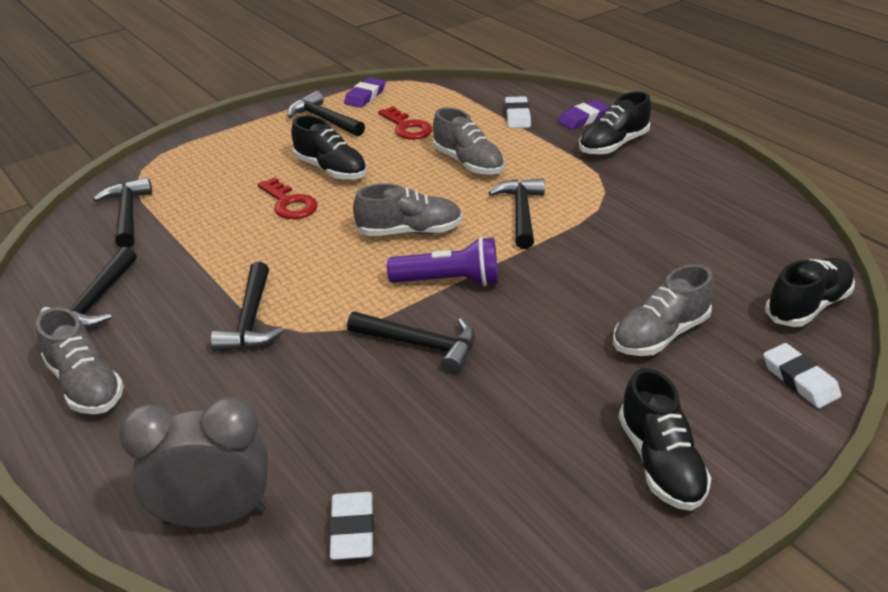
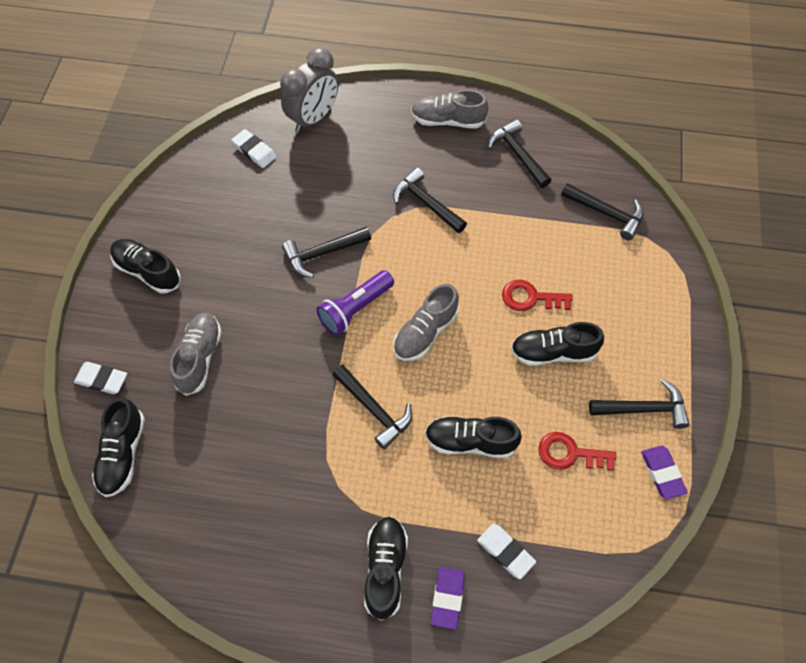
camera: 135 degrees right, 25 degrees up
(468, 163) = (470, 441): grey shoe -> black shoe

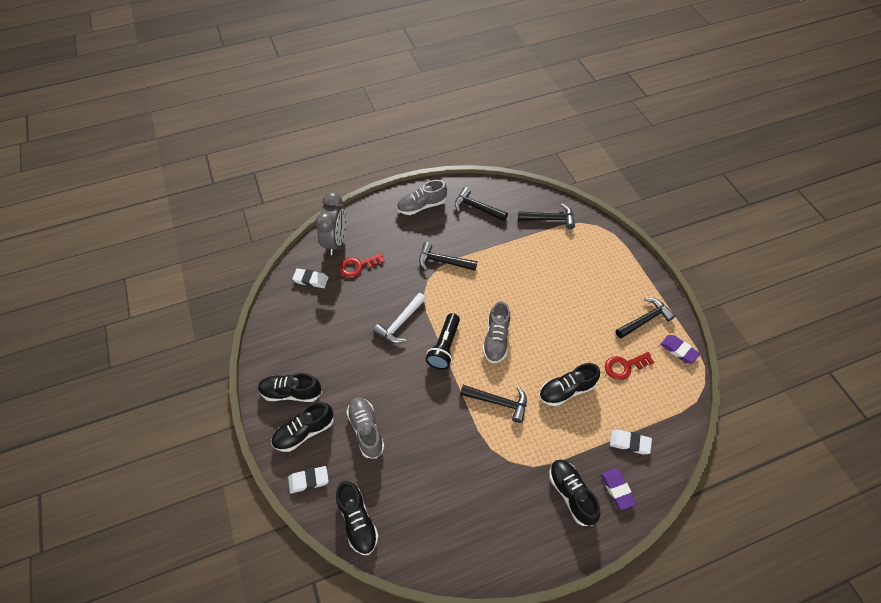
camera: 30 degrees left, 5 degrees down
(322, 253) = (400, 323): black hammer -> white hammer
(355, 309) = (444, 347): purple flashlight -> black flashlight
(530, 298) = (541, 288): red key -> red key (358, 266)
(553, 352) = (575, 313): black shoe -> black shoe (304, 432)

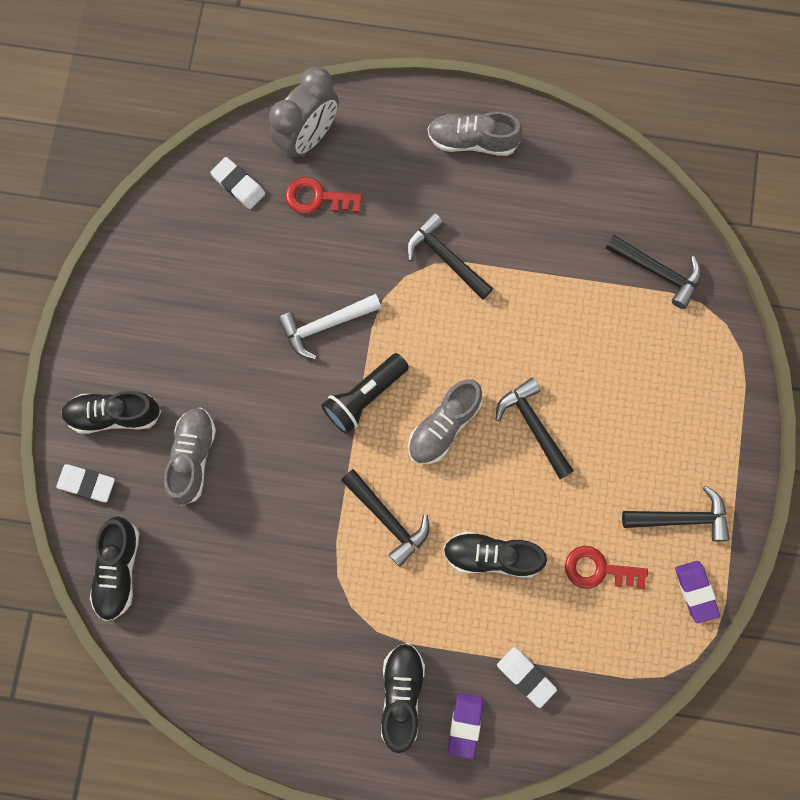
camera: 30 degrees right, 20 degrees up
(291, 392) = (125, 349): black shoe -> none
(477, 208) = (556, 190): black hammer -> black hammer (534, 426)

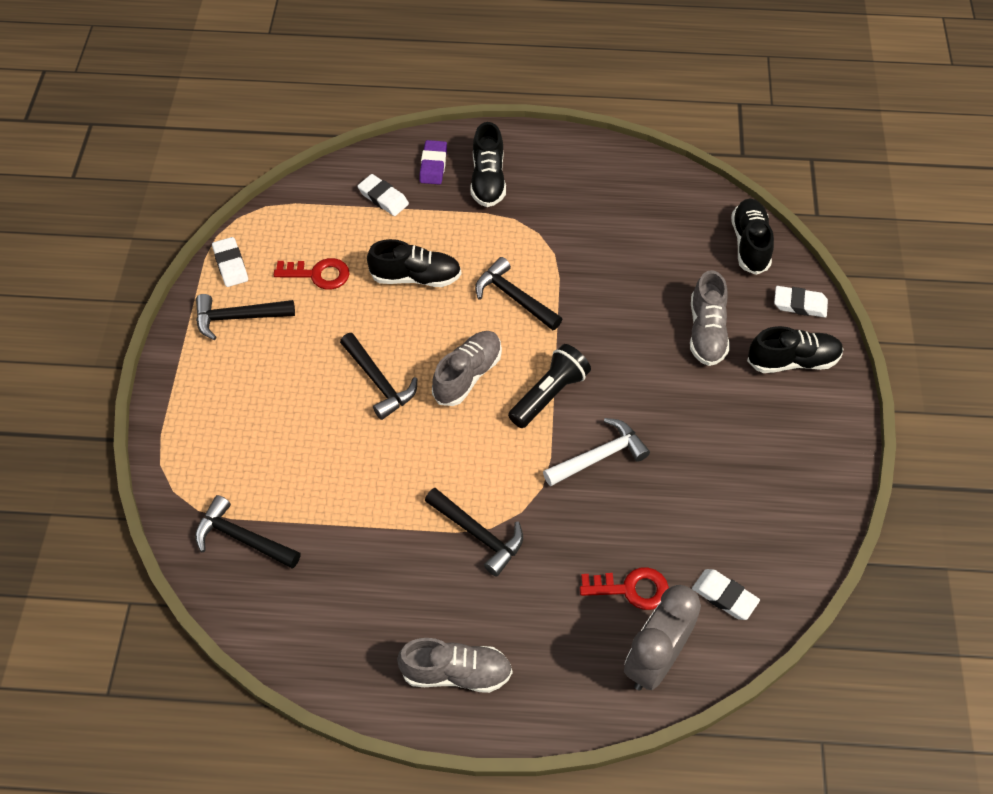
camera: 175 degrees right, 20 degrees down
(695, 591) = (231, 265): purple eraser -> white eraser

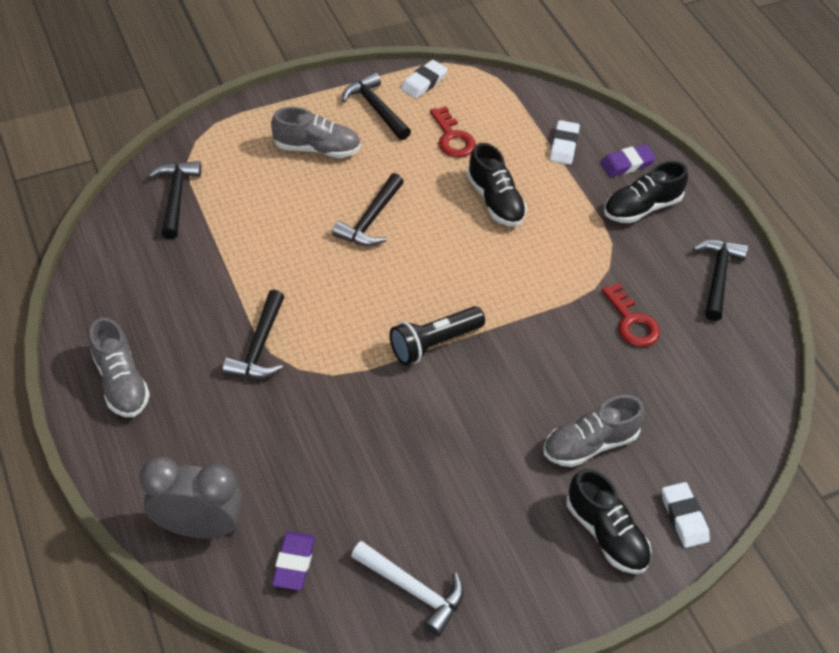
camera: 60 degrees right, 5 degrees down
(468, 375) = (416, 276): grey shoe -> grey shoe (317, 148)
(514, 297) = (523, 277): black hammer -> black hammer (718, 277)
(549, 394) = (434, 343): black flashlight -> black flashlight turned 135 degrees clockwise
(599, 457) = (389, 406): white hammer -> white hammer (413, 590)
(631, 589) = (263, 482): red key -> red key (632, 322)
(724, 596) = (294, 563): white eraser -> purple eraser
(750, 244) = (729, 445): black shoe -> none

